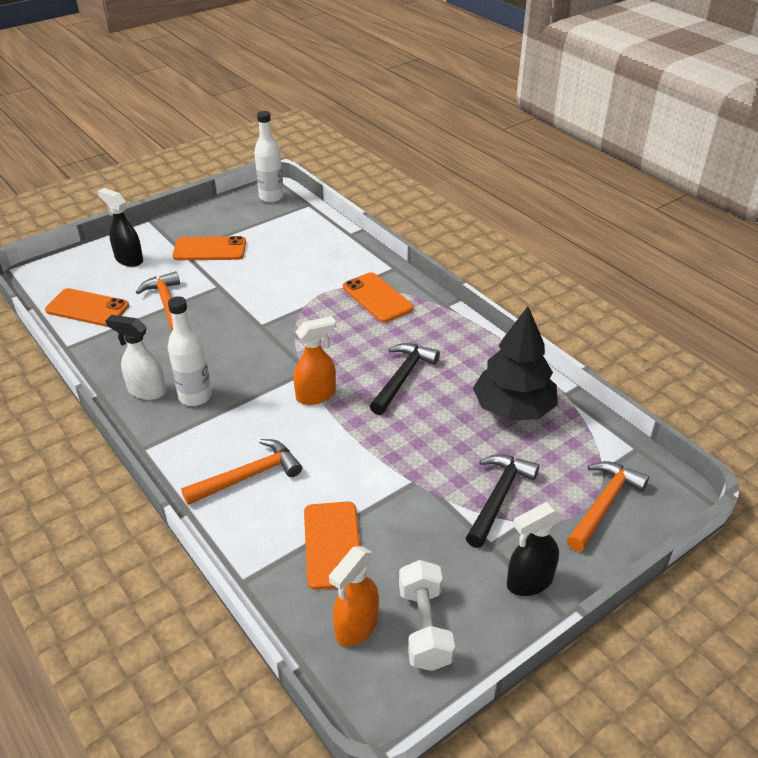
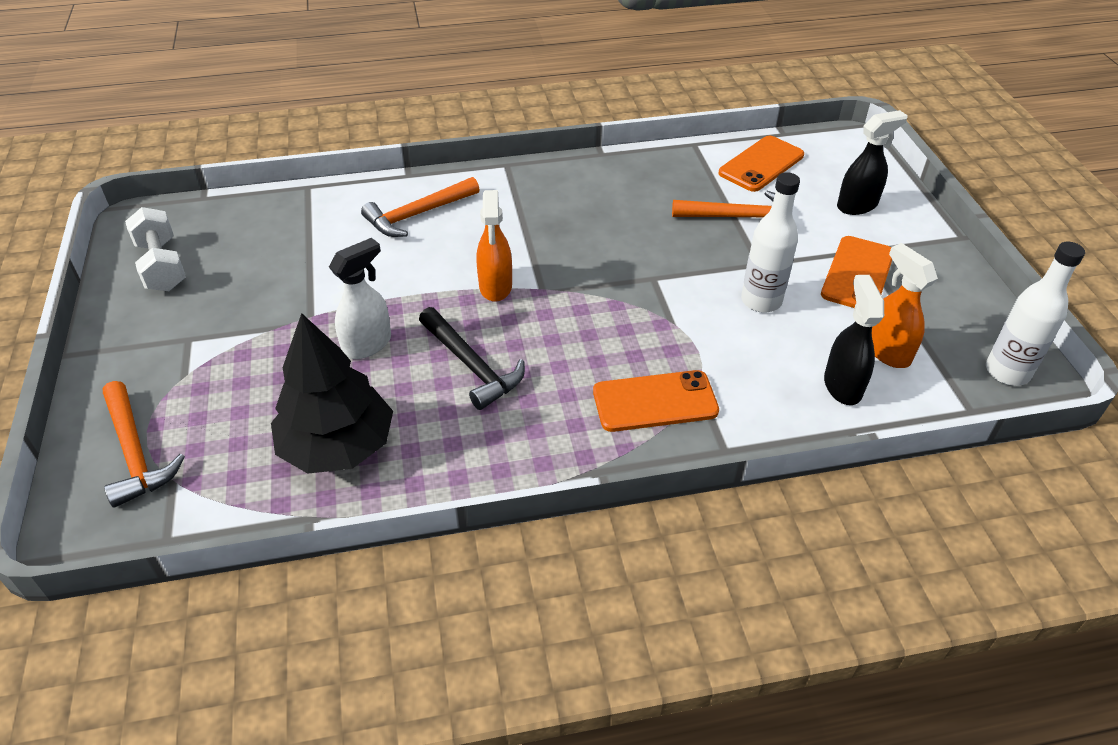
camera: 115 degrees right, 5 degrees up
(146, 391) = (588, 179): white spray bottle -> white spray bottle (367, 344)
(195, 396) = (557, 206): white bottle -> white bottle (761, 301)
(248, 476) = (418, 214): orange hammer -> orange hammer turned 60 degrees clockwise
(332, 545) = (293, 241): orange phone -> none
(356, 627) = (204, 231): orange spray bottle -> orange spray bottle (887, 351)
(424, 627) = (162, 266): white dumbbell -> white dumbbell turned 45 degrees clockwise
(498, 497) = (231, 369): black hammer -> none
(529, 582) = (125, 347): black spray bottle -> black spray bottle (842, 385)

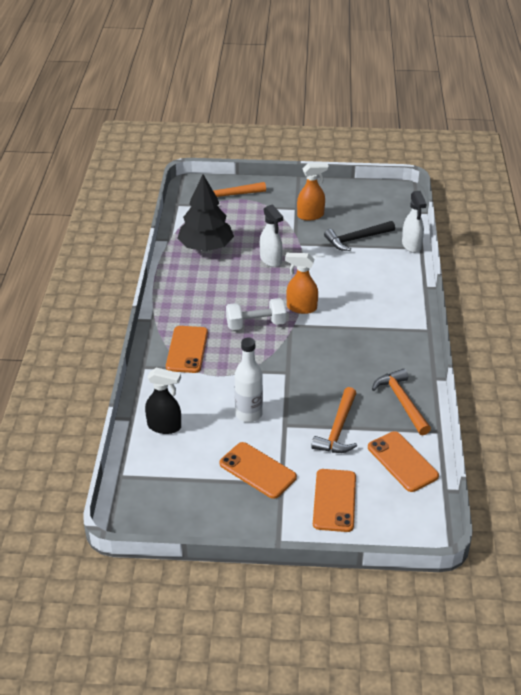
camera: 105 degrees right, 5 degrees down
(162, 266) = (357, 200): white dumbbell -> white dumbbell (256, 324)
(302, 195) = (411, 245): none -> white spray bottle
(418, 214) = (380, 287): orange hammer -> orange hammer (402, 402)
(471, 365) = (241, 291): black hammer -> black hammer (356, 239)
(857, 205) = (334, 500): black spray bottle -> orange phone
(887, 351) = (182, 457): orange spray bottle -> orange spray bottle (311, 215)
(1007, 372) = (140, 508): white bottle -> none

